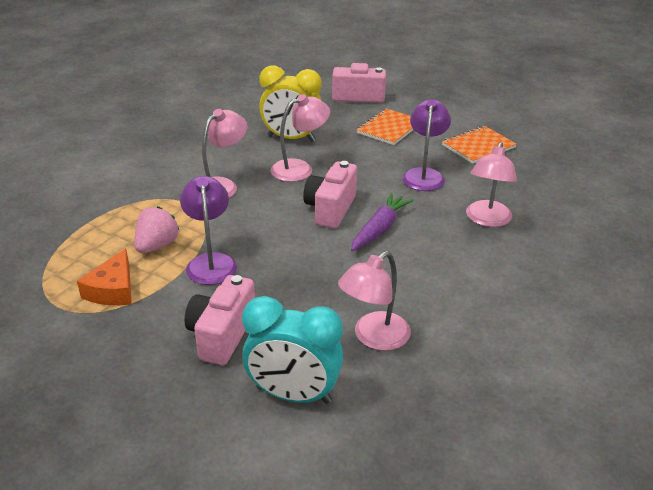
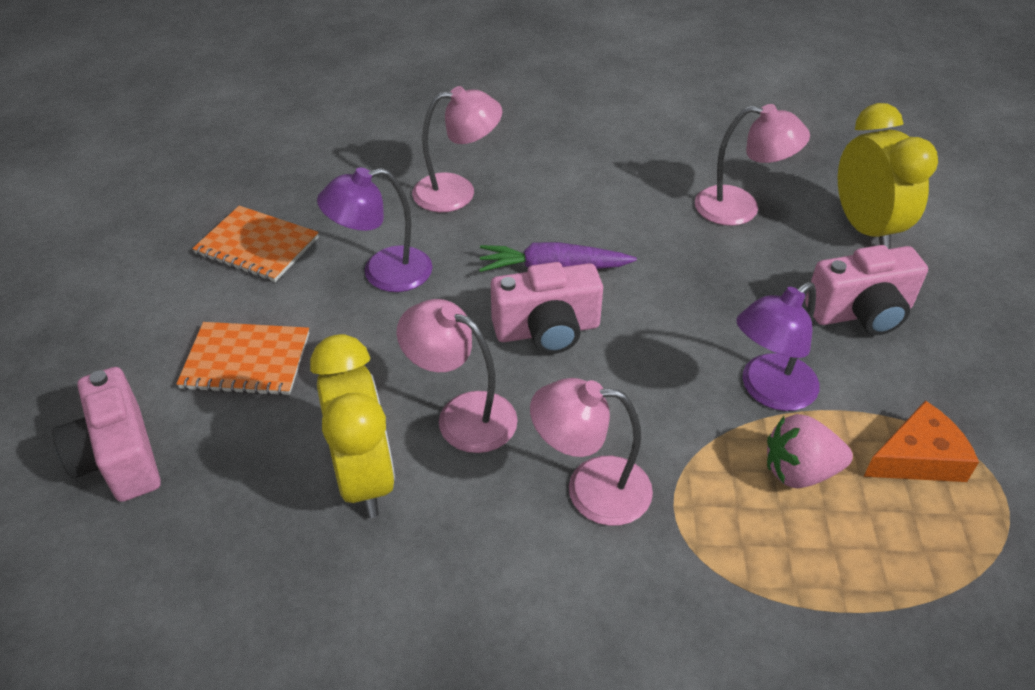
camera: 120 degrees left, 10 degrees up
(293, 395) = (865, 229): turquoise clock -> yellow clock

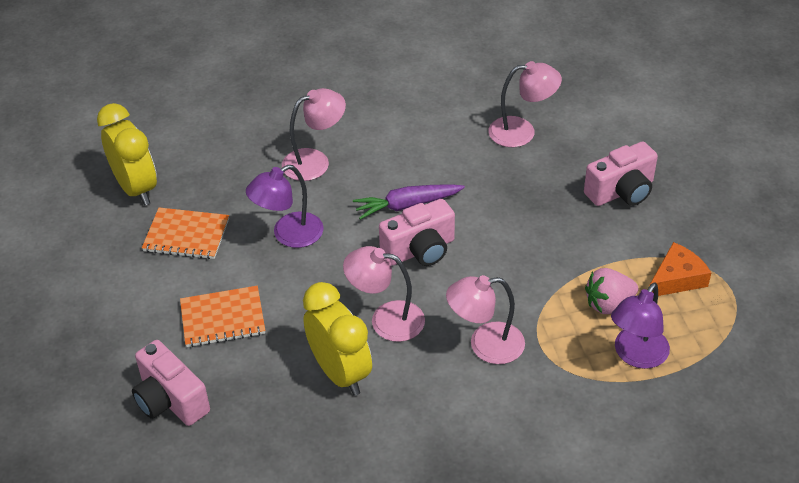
camera: 15 degrees left, 0 degrees up
(768, 391) = (576, 258): purple lamp -> purple lamp (636, 356)
(865, 229) = (610, 129): yellow clock -> yellow clock (136, 188)

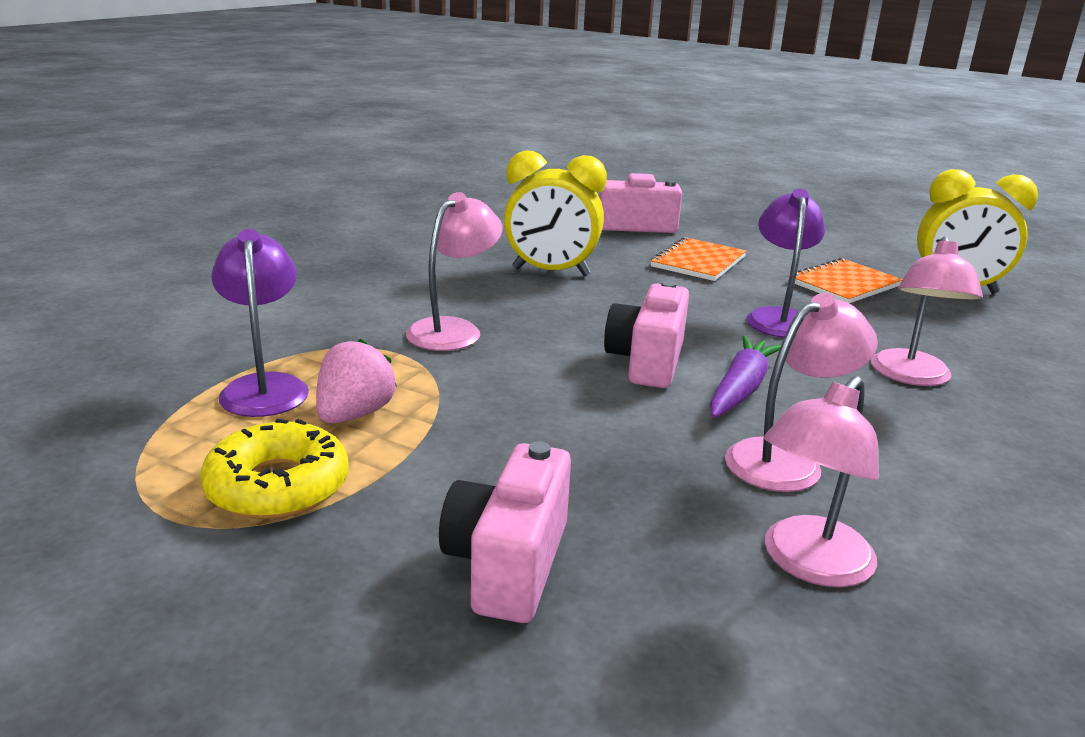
camera: 130 degrees right, 20 degrees down
(386, 319) = (576, 308): pink lamp -> pink lamp (787, 459)
(676, 279) = (277, 486): orange cheese -> yellow donut

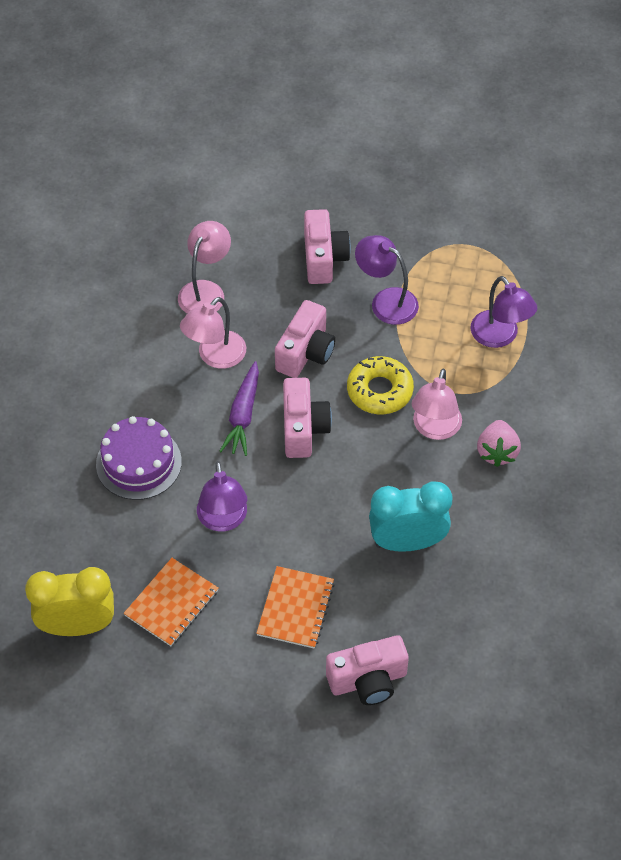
camera: 165 degrees right, 30 degrees up
(277, 486) = (439, 272): yellow donut -> yellow donut (379, 391)
(354, 415) = (439, 328): pink strawberry -> pink strawberry (497, 452)
(420, 466) = (386, 301): none -> purple lamp
(551, 272) = (407, 542): yellow clock -> turquoise clock
(612, 432) = (305, 352): none -> pink camera
(911, 377) = (138, 463): pink lamp -> purple cake

